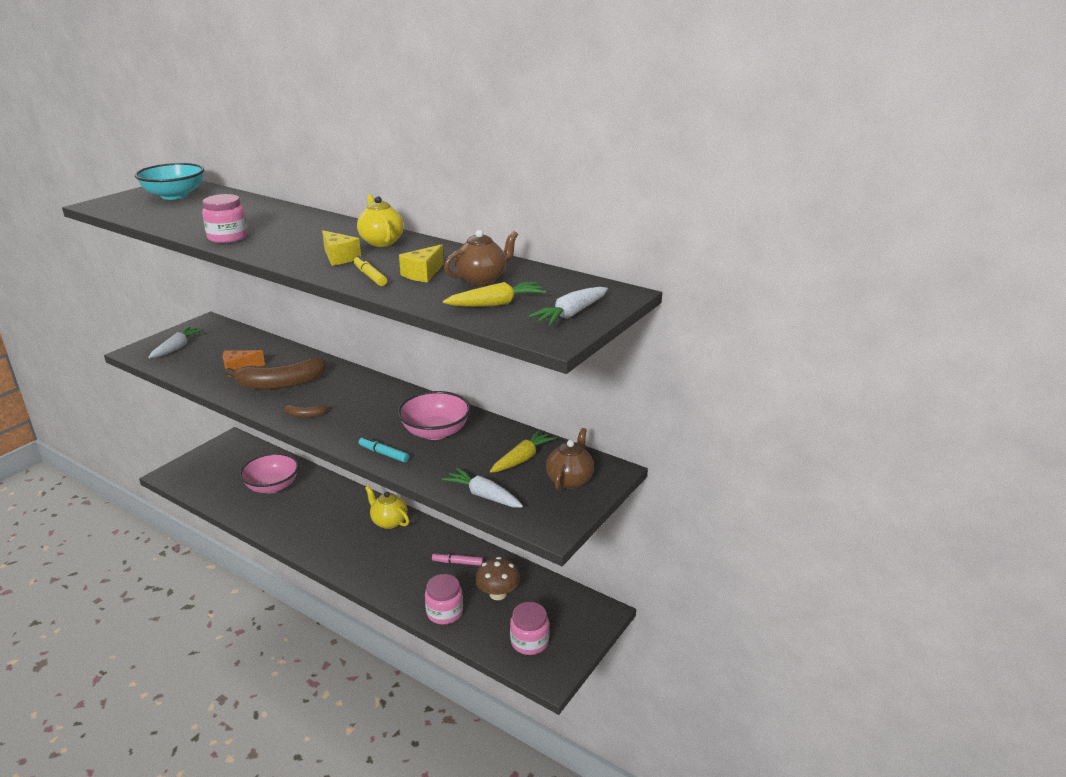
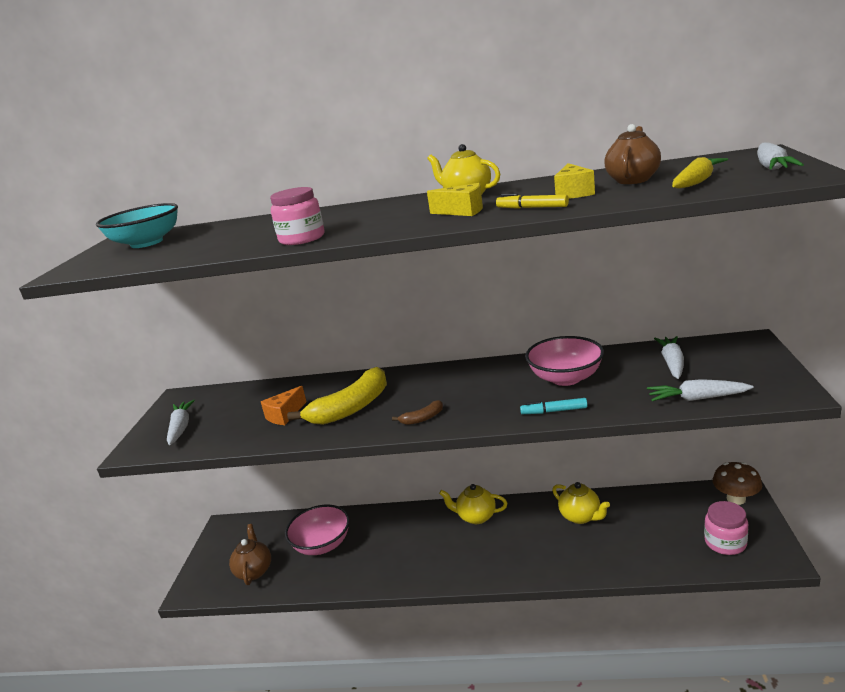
camera: 25 degrees left, 5 degrees down
(280, 384) = (351, 408): brown banana -> yellow banana
(444, 612) = (628, 560): pink jar -> none
(457, 562) = (581, 517): pink marker -> yellow teapot
(498, 594) = (647, 522): brown mushroom -> brown mushroom (736, 499)
(522, 459) = (672, 363): yellow carrot -> white carrot
(570, 480) = (736, 359): brown teapot -> brown teapot (254, 571)

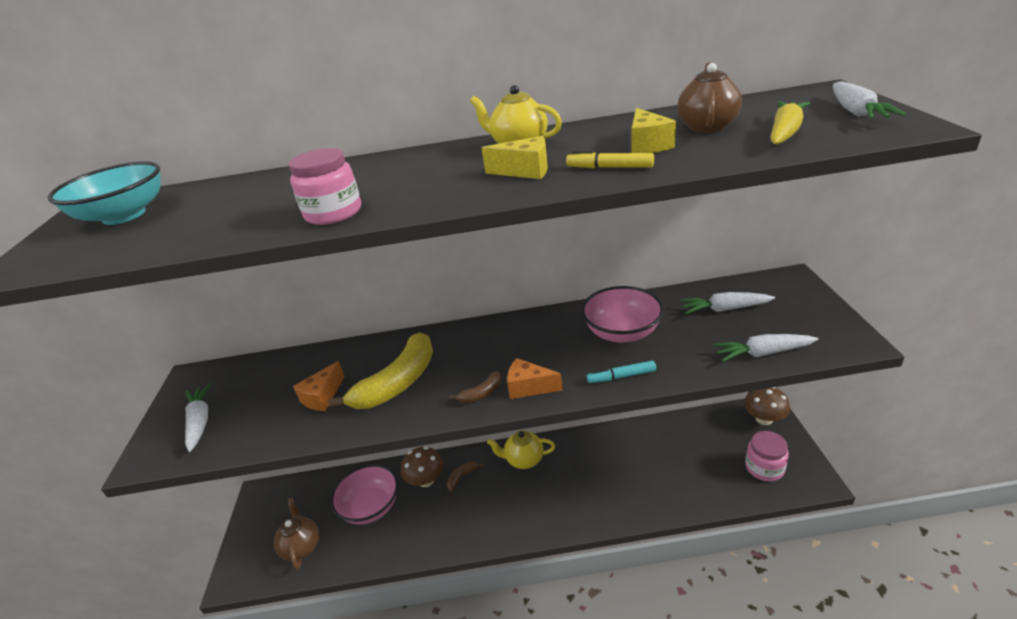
camera: 10 degrees left, 10 degrees up
(378, 527) = (426, 480): none -> brown mushroom
(413, 527) = (462, 477): none -> brown banana
(466, 416) = (529, 387): none -> orange cheese
(581, 517) = (625, 450): yellow teapot -> none
(672, 363) = (724, 309): white carrot -> white carrot turned 90 degrees counterclockwise

